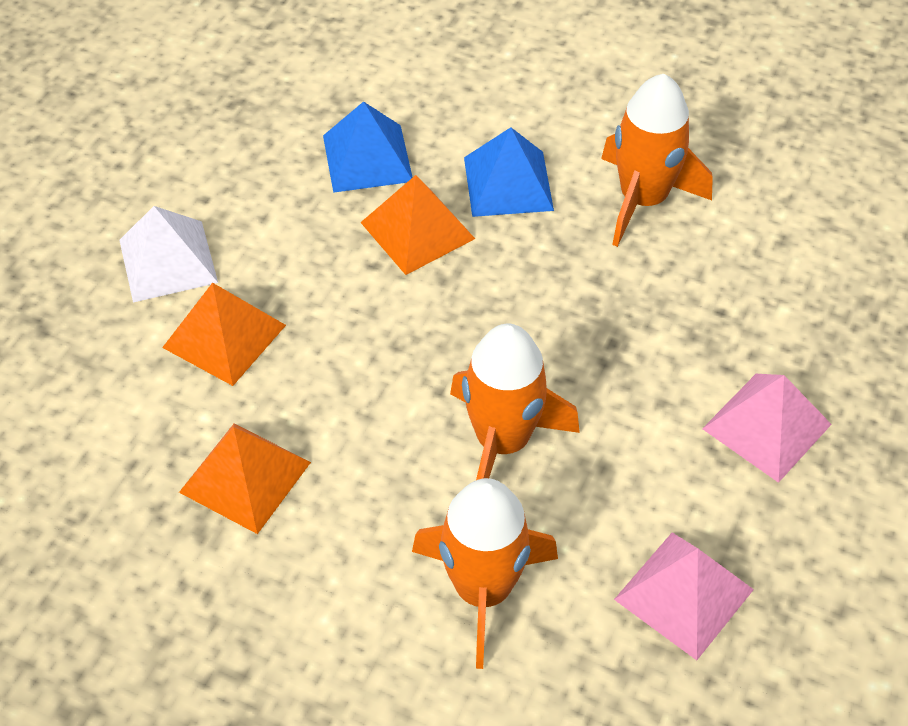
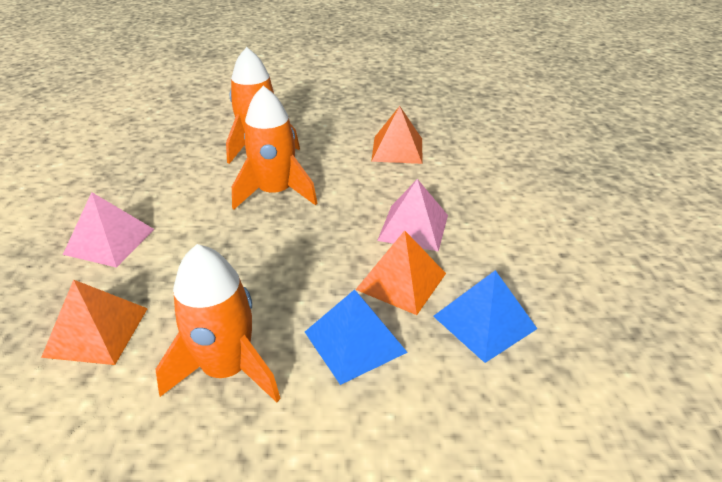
camera: 155 degrees right, 15 degrees down
(168, 261) = (539, 214): white pyramid -> none
(224, 336) = (465, 191): orange pyramid -> orange pyramid (97, 331)
(684, 594) = (158, 167): pink pyramid -> pink pyramid (413, 227)

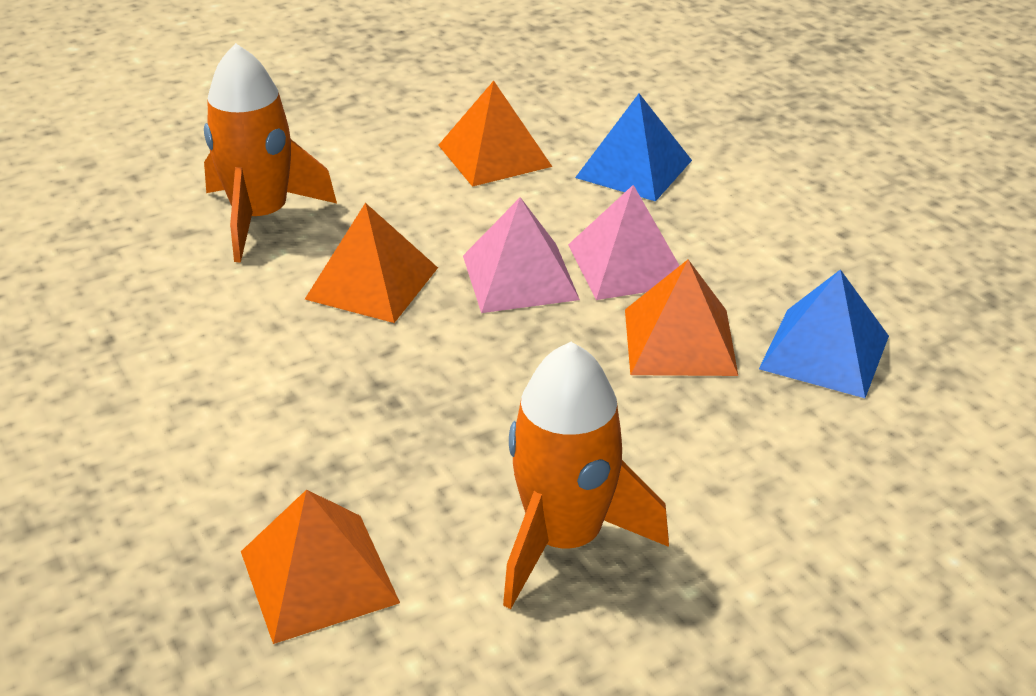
camera: 30 degrees left, 0 degrees up
(109, 241) = (176, 451): pink pyramid -> pink pyramid (519, 277)
(275, 193) = (372, 283): orange rocket -> orange pyramid
(355, 341) = (694, 438): blue pyramid -> blue pyramid (634, 168)

